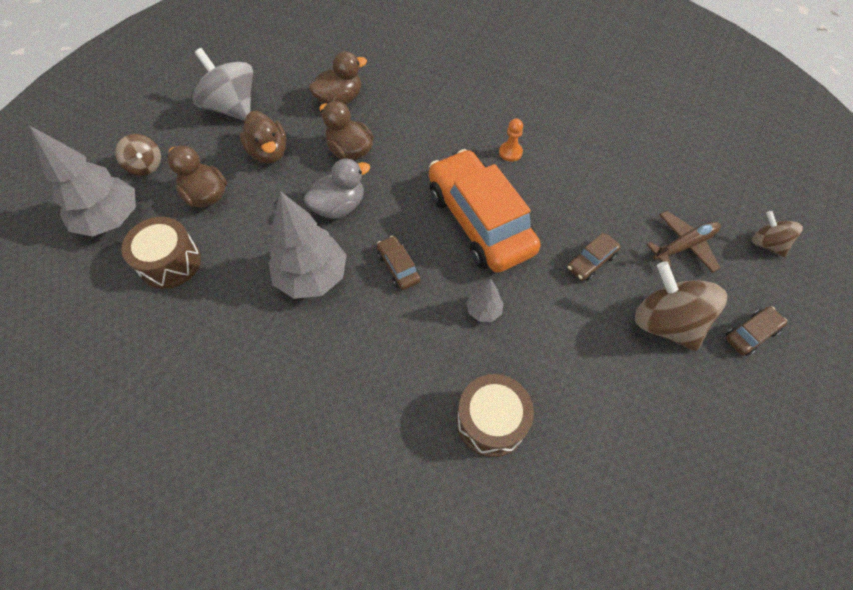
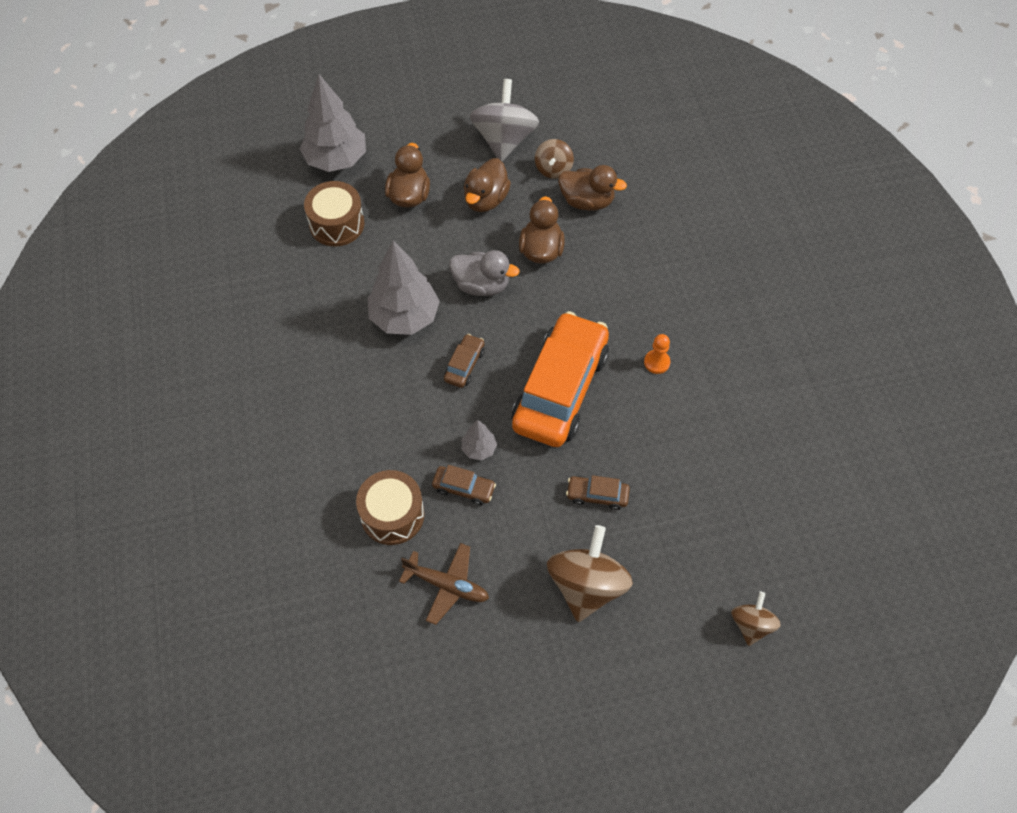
camera: 50 degrees right, 0 degrees up
(146, 166) = (398, 137): brown spinning top -> brown spinning top (553, 169)
(684, 245) = (684, 557): brown plane -> brown plane (447, 585)
(751, 334) = (635, 658): brown car -> brown car (464, 488)

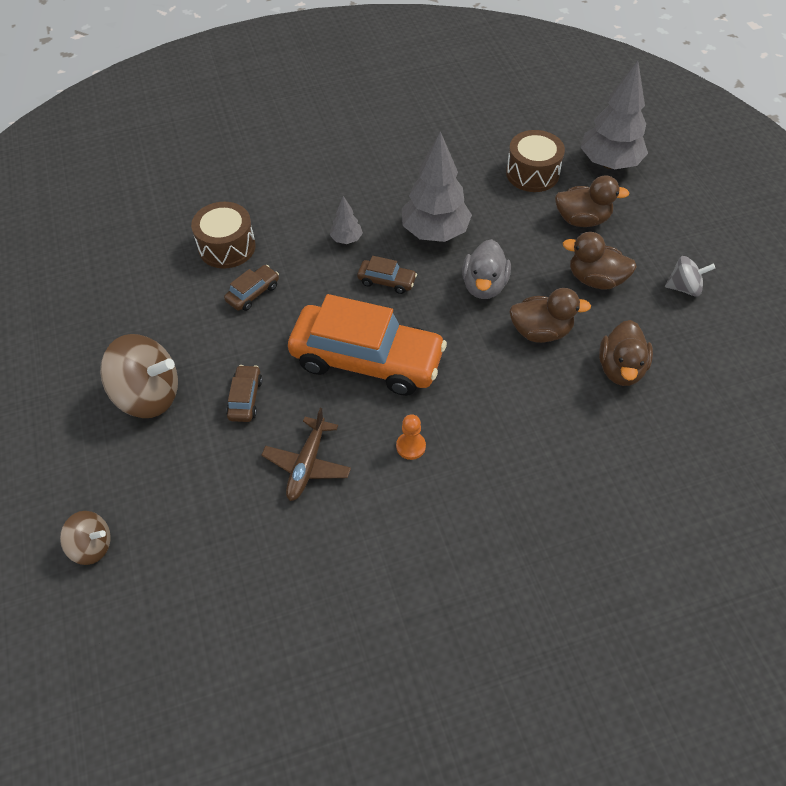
camera: 85 degrees right, 5 degrees down
(447, 585) = (157, 291): brown plane -> brown plane (307, 465)
(464, 488) = (253, 293): brown car -> brown car turned 150 degrees counterclockwise
(479, 449) = (295, 300): grey tree -> grey tree (346, 239)
(504, 139) = (684, 288): grey spinning top -> grey spinning top, size x0.56
(553, 169) = (657, 334): brown spinning top -> none

